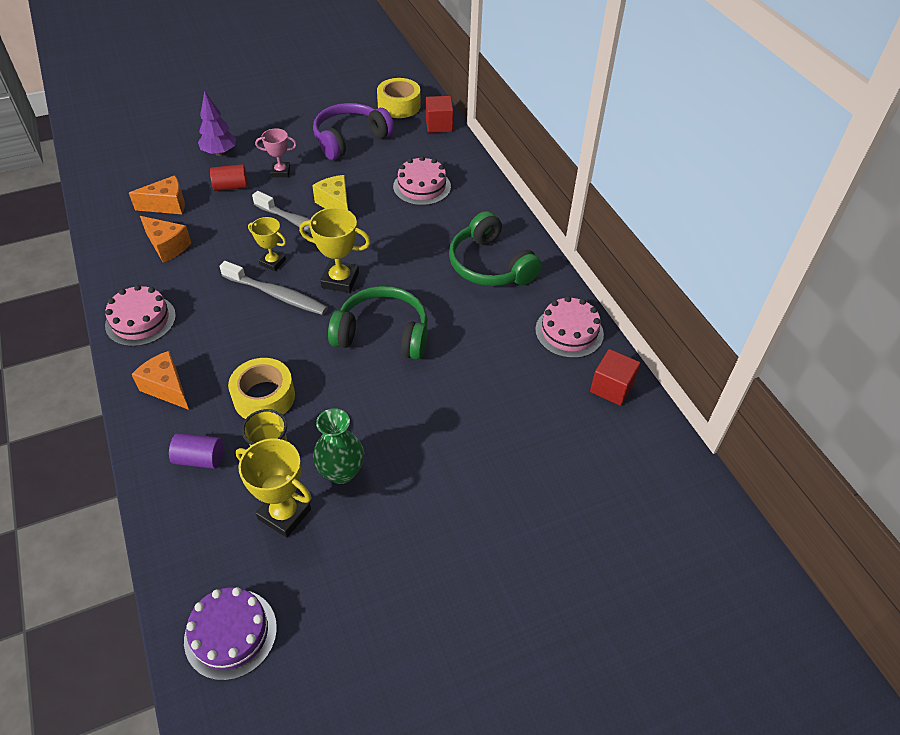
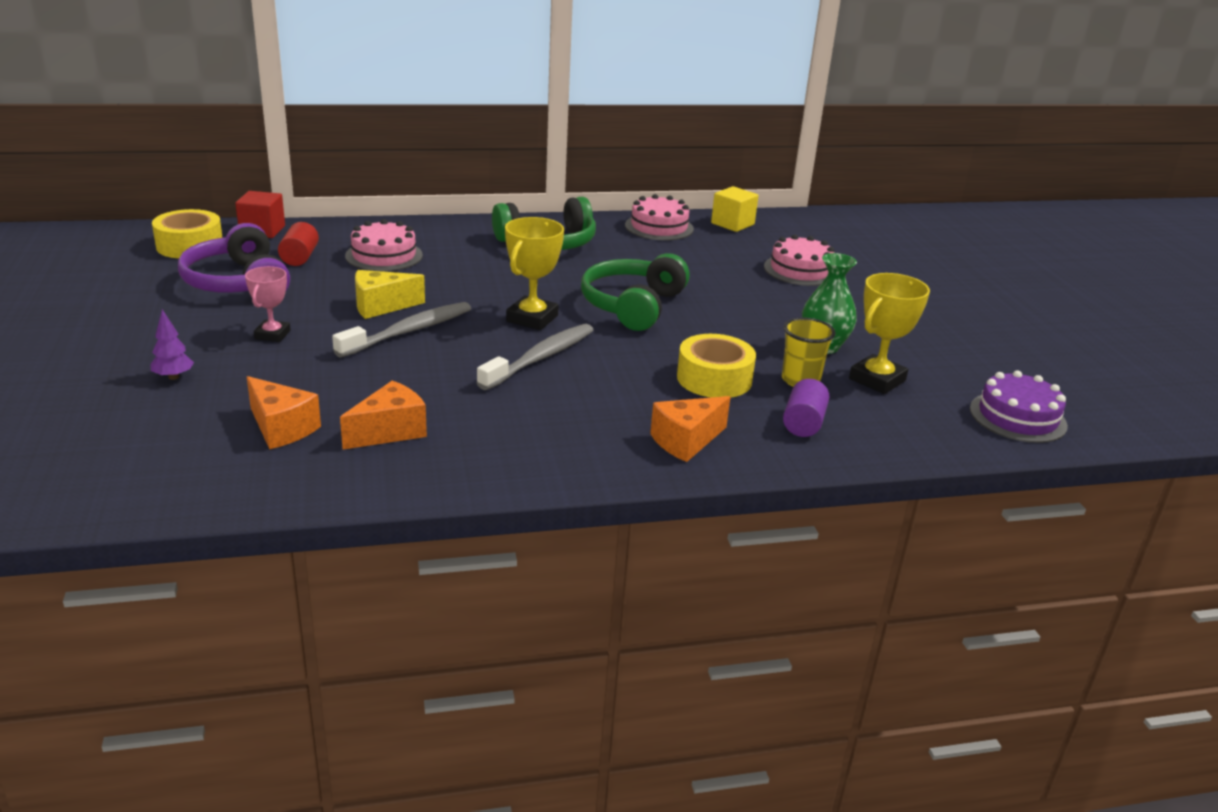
camera: 80 degrees left, 20 degrees down
(140, 320) = (548, 458): pink cake -> pink cake (800, 270)
(167, 205) = (281, 428): orange cheese -> orange cheese turned 135 degrees clockwise
(220, 153) = (174, 377): purple tree -> purple tree, size x0.63
(231, 186) = (276, 373): red cylinder -> red cylinder (300, 257)
(273, 262) = (475, 356): yellow trophy -> none
(611, 388) = (732, 224): red cube -> yellow cube

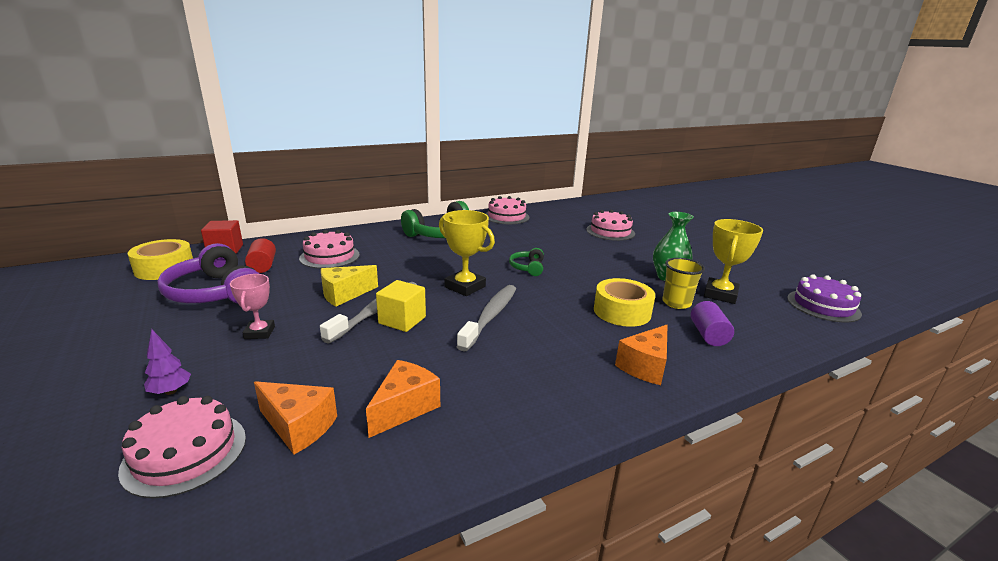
camera: 15 degrees left, 5 degrees down
(177, 430) = (185, 453): none -> pink cake
(532, 318) = (465, 287): yellow trophy -> yellow trophy turned 60 degrees counterclockwise
(633, 306) = (527, 268): green headphones -> green headphones, size x0.50
(732, 224) = (548, 210): yellow cube -> yellow cube (402, 320)

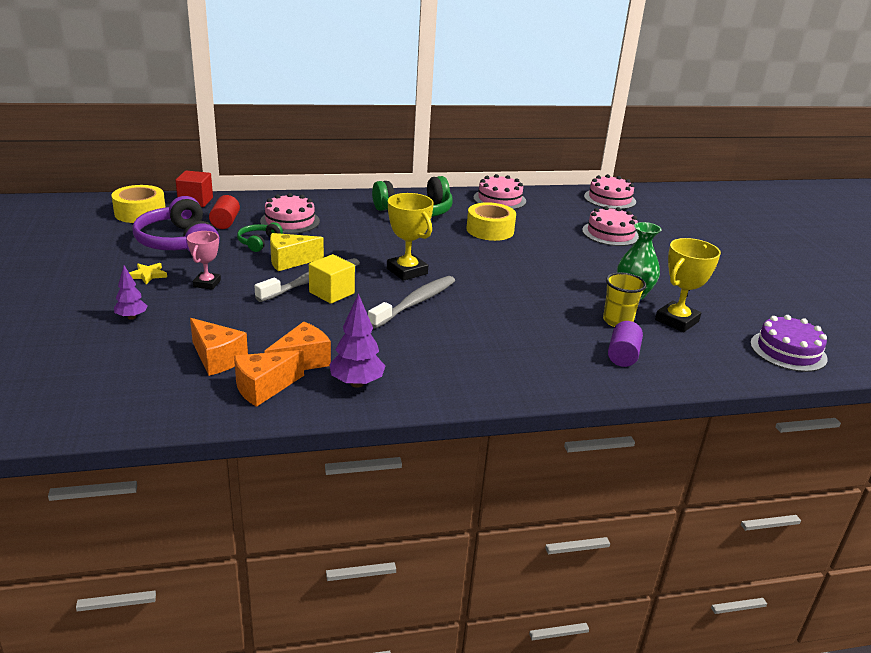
camera: 15 degrees right, 5 degrees up
(184, 334) = (148, 275): none -> yellow star
(185, 453) = (136, 360): pink cake -> pink cake (609, 199)
(481, 423) = (357, 383): none -> purple tree
(527, 268) = (484, 261): green headphones -> green headphones (258, 242)
(622, 311) = (551, 320): yellow tape -> yellow tape (490, 230)
(645, 366) = (532, 370): orange cheese -> orange cheese (264, 388)

